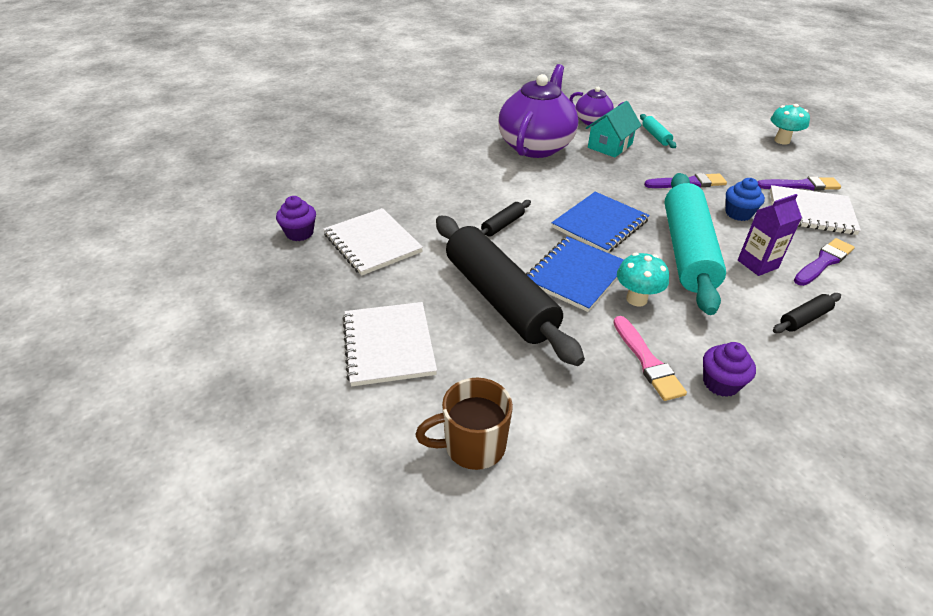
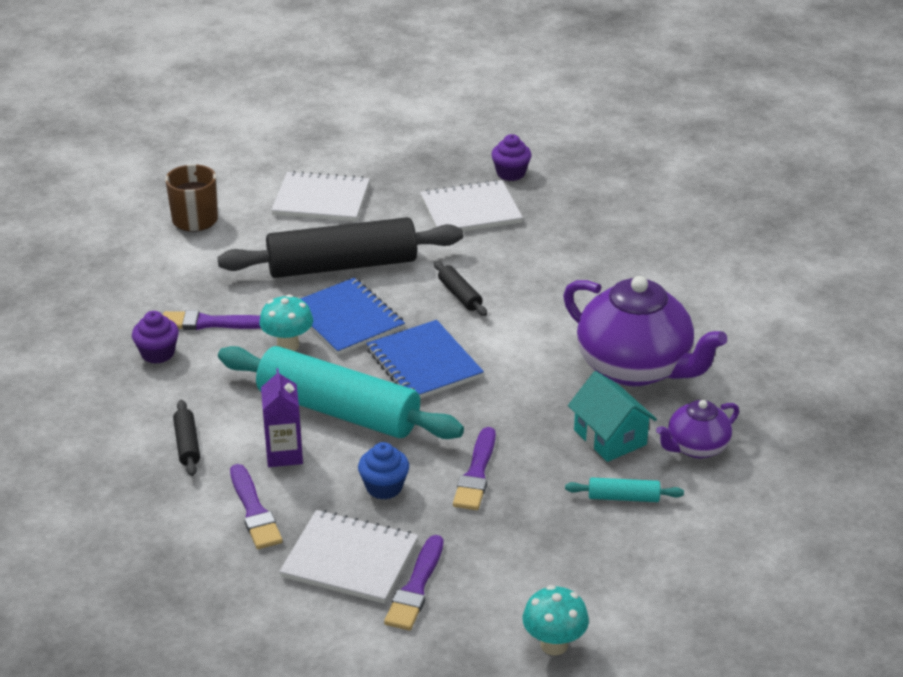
camera: 110 degrees right, 5 degrees down
(647, 361) = (210, 323): pink brush -> purple brush
(811, 212) = (350, 559): white notebook -> white notebook turned 75 degrees clockwise

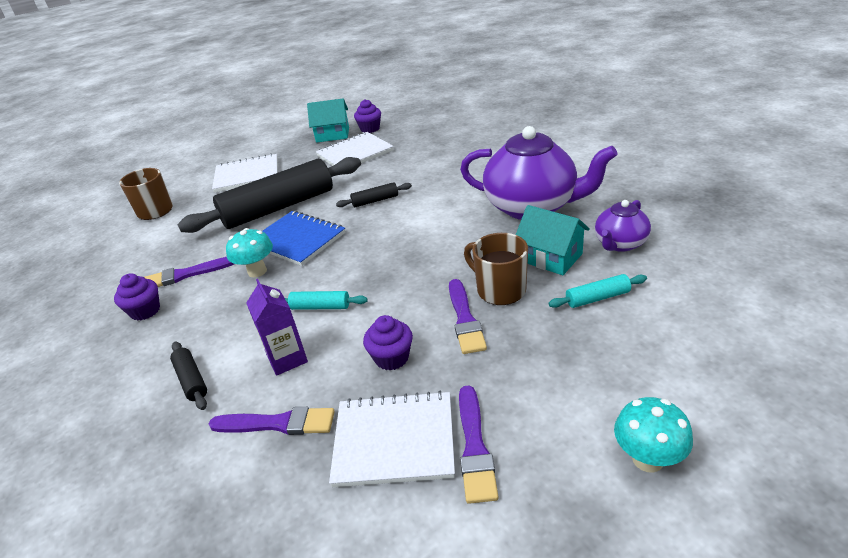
camera: 15 degrees left, 0 degrees up
(254, 511) = (278, 423): purple brush -> purple brush turned 45 degrees counterclockwise
(338, 411) = (320, 307): turquoise rolling pin -> turquoise rolling pin, size x0.40
(384, 487) = (391, 358): blue cupcake -> purple cupcake
(424, 363) = (373, 251): blue notebook -> none
(457, 167) = (332, 135): none -> turquoise house
(459, 295) = (375, 201): black rolling pin -> black rolling pin turned 60 degrees counterclockwise
(531, 455) = (499, 290): none -> brown mug

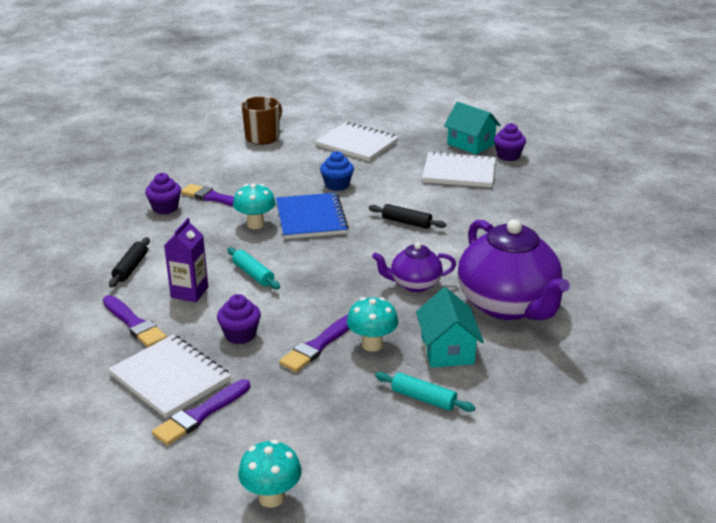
camera: 40 degrees right, 5 degrees down
(279, 207) = (337, 185): black rolling pin -> blue cupcake
(499, 290) = (372, 344): brown mug -> turquoise mushroom
(620, 244) = (516, 378): purple teapot -> purple teapot (414, 284)

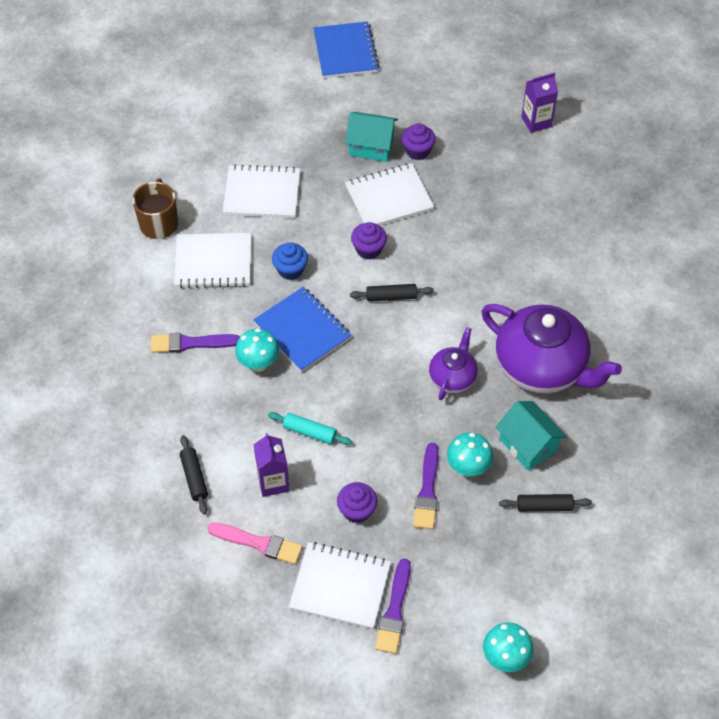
camera: 30 degrees left, 25 degrees up
(134, 324) = (258, 543): purple brush -> pink brush
(165, 208) = (153, 380): purple cupcake -> purple cupcake (368, 249)
(281, 165) = (213, 262): none -> white notebook
(414, 284) = (452, 377): purple teapot -> purple teapot turned 150 degrees clockwise
(423, 399) = (544, 506): turquoise rolling pin -> black rolling pin
(495, 98) = (345, 52): none -> blue notebook
(632, 167) = (536, 122): none -> purple carton

